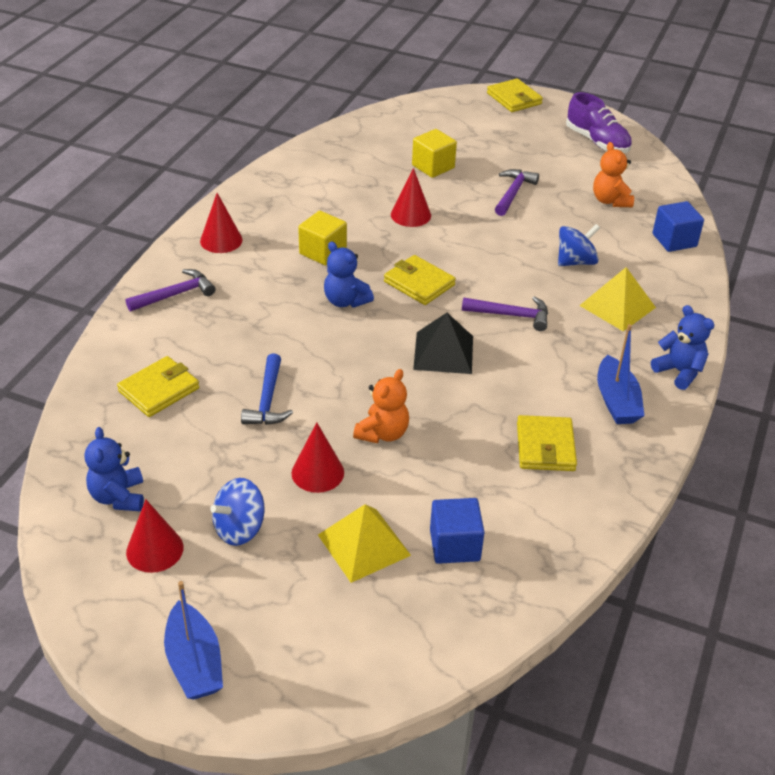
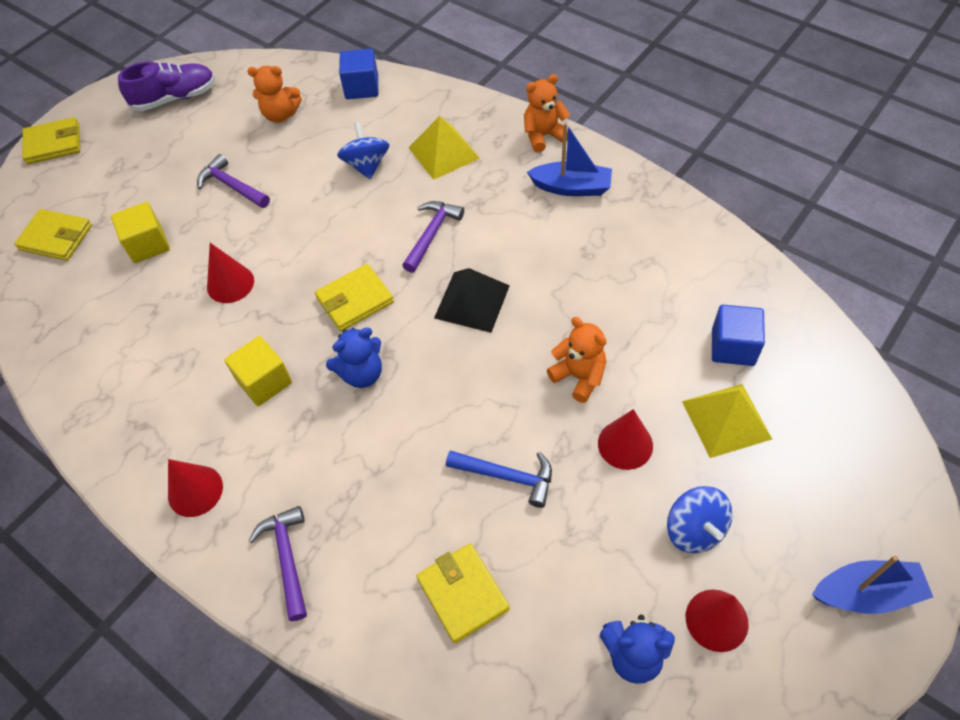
camera: 70 degrees left, 15 degrees up
(545, 447) = (620, 252): yellow wallet -> yellow wallet (56, 237)
(679, 372) = (544, 136): blue teddy bear -> orange teddy bear

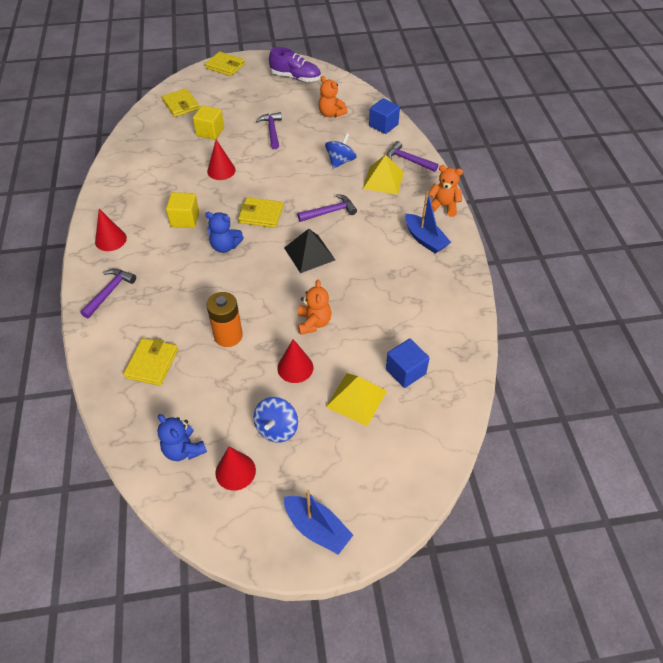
camera: 40 degrees right, 5 degrees down
(441, 110) = (408, 160): none -> purple hammer
(507, 476) = (228, 336): blue hammer -> orange battery

